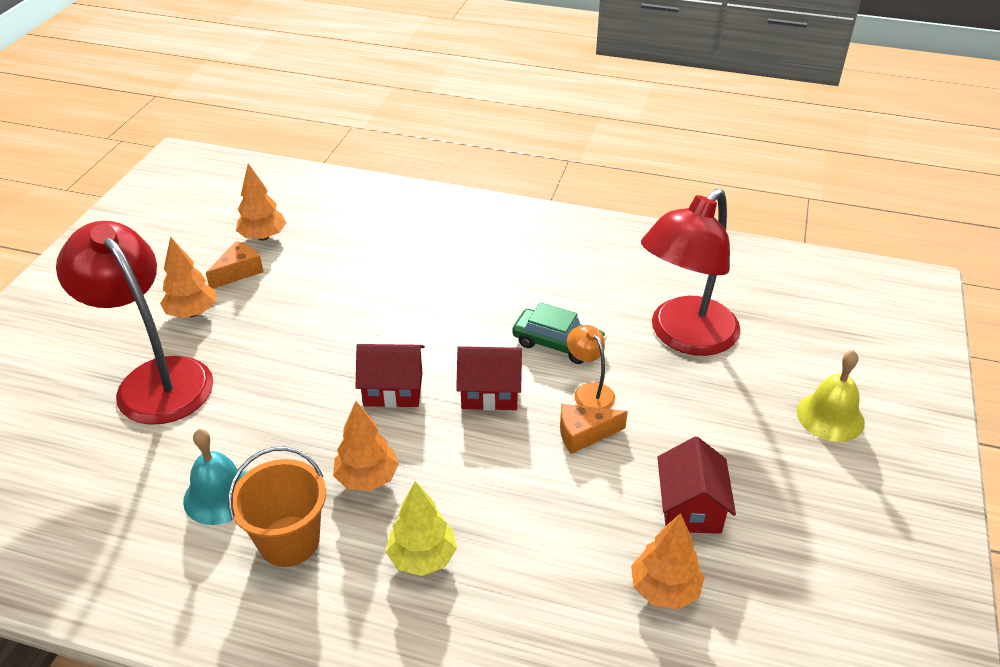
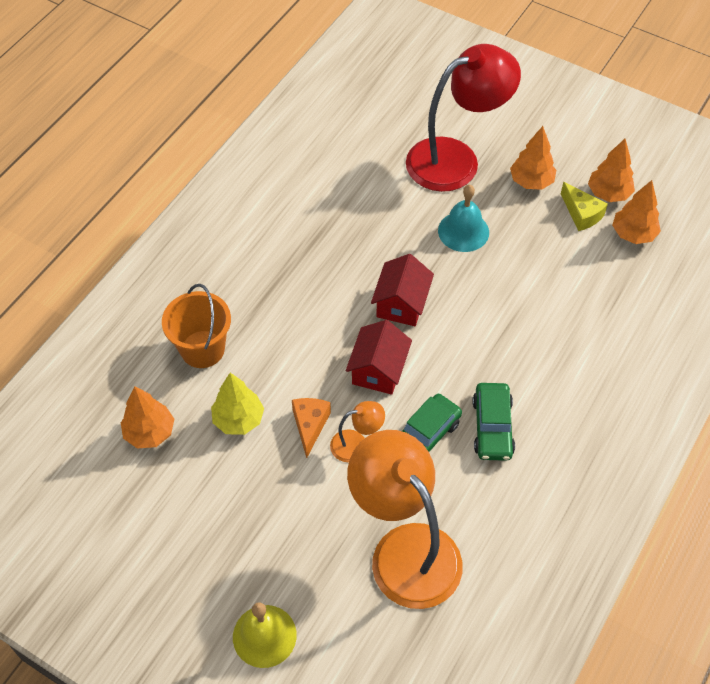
camera: 105 degrees right, 15 degrees up
(220, 495) = (327, 192): turquoise bell -> turquoise bell (463, 231)
(239, 272) = (581, 214): orange cheese -> yellow cheese
(289, 541) = (275, 226): orange bucket -> orange bucket (202, 349)
(367, 478) = (314, 274): orange tree -> orange tree (608, 194)
(422, 558) = (233, 295): yellow tree -> yellow tree (238, 419)
(526, 300) = (492, 427): none -> green car
(684, 337) = (405, 549): red lamp -> orange lamp
(690, 507) = (211, 477): red house -> none

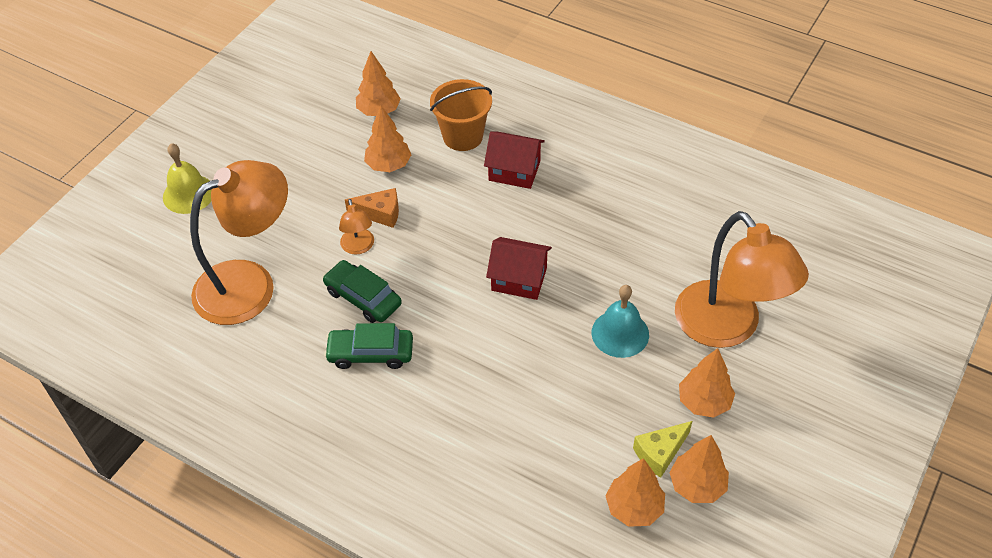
camera: 90 degrees right, 5 degrees down
(238, 419) = (389, 165): yellow tree -> orange tree
(378, 370) = (439, 262): red house -> red house (514, 171)
(456, 159) = (727, 328): red lamp -> orange lamp

